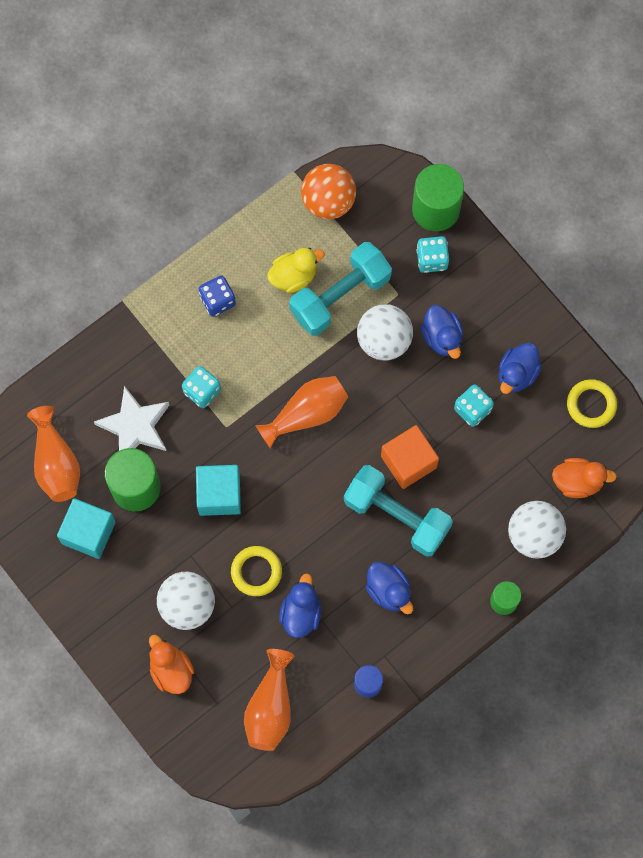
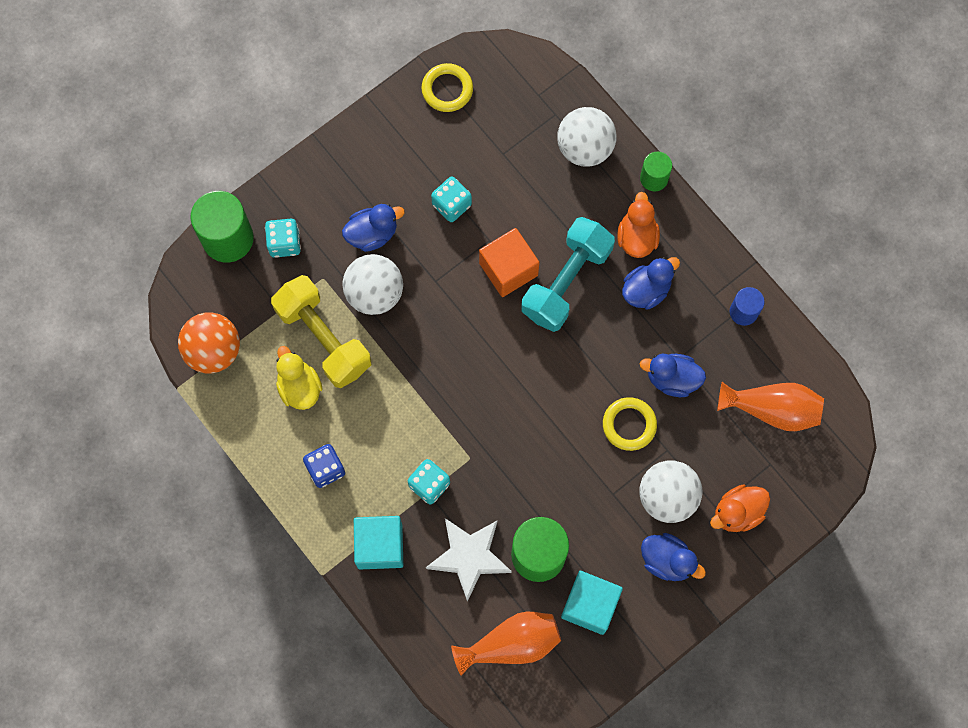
camera: 90 degrees left, 0 degrees up
(219, 495) = (545, 464): turquoise cube -> turquoise cube (380, 546)
(306, 414) = (456, 373): orange vase -> none
(340, 296) = (323, 338): turquoise dumbbell -> yellow dumbbell
(517, 374) = (413, 160): blue duck -> blue duck (667, 560)
(577, 481) = (528, 105): orange duck -> orange duck (637, 237)

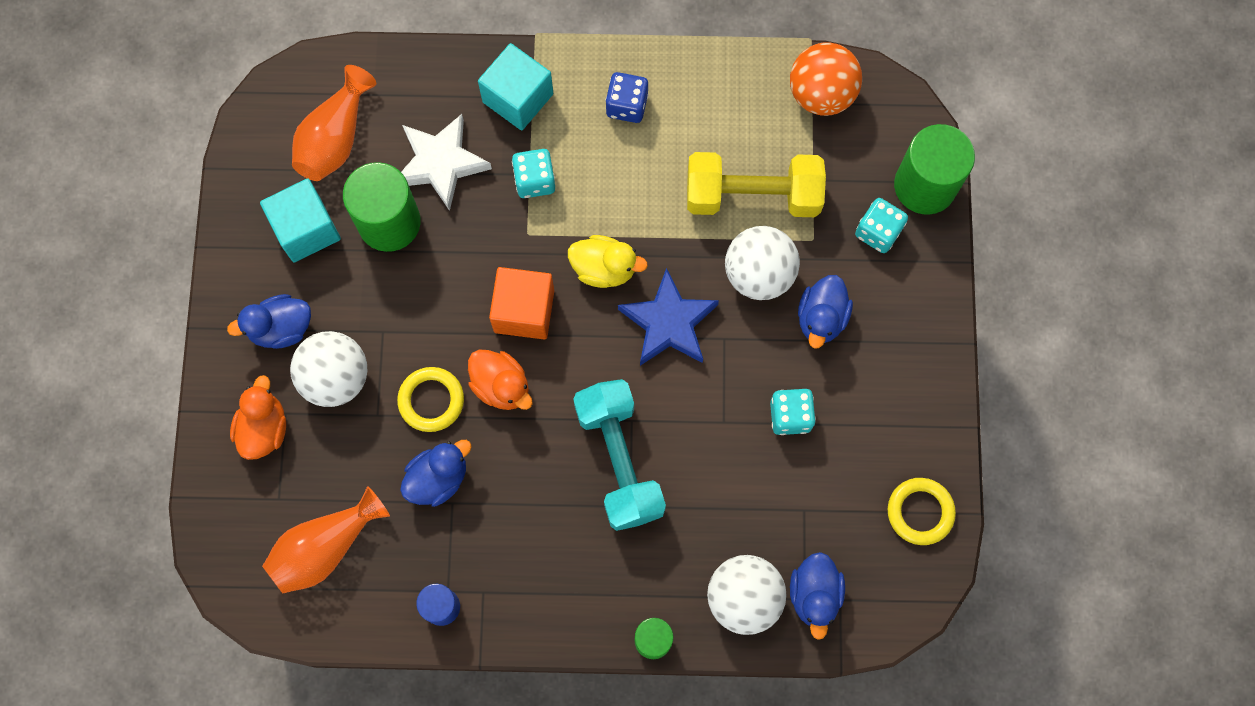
camera: 130 degrees right, 0 degrees up
(299, 387) = (722, 140): yellow duck -> yellow duck (604, 268)
(454, 322) = (668, 323): none -> blue star
(508, 269) = (678, 416): orange cube -> orange cube (524, 311)
(637, 237) = (606, 568): orange duck -> orange duck (501, 386)
(646, 290) = (545, 530): blue duck -> blue duck (814, 595)

